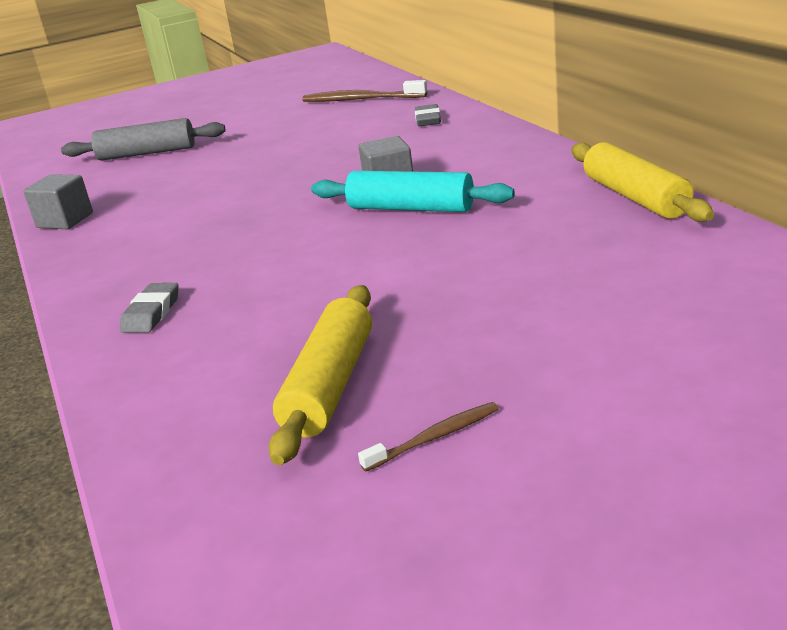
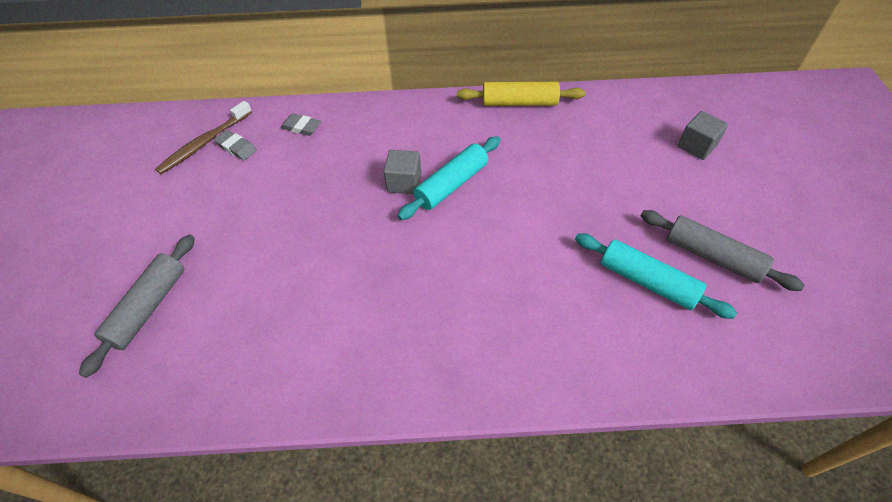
camera: 70 degrees left, 25 degrees up
(65, 220) = (262, 395): grey cube -> grey cube (696, 146)
(151, 313) = (504, 352): grey eraser -> grey eraser (236, 147)
(330, 385) = (647, 281): yellow rolling pin -> turquoise rolling pin
(434, 438) = (712, 257): brown toothbrush -> grey rolling pin

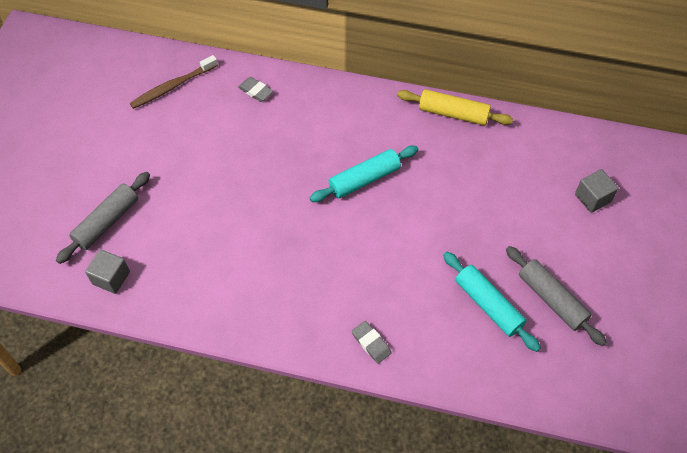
camera: 15 degrees right, 5 degrees up
(236, 147) = (197, 98): grey eraser -> grey eraser (371, 343)
(404, 182) = (326, 167): grey cube -> grey cube (111, 278)

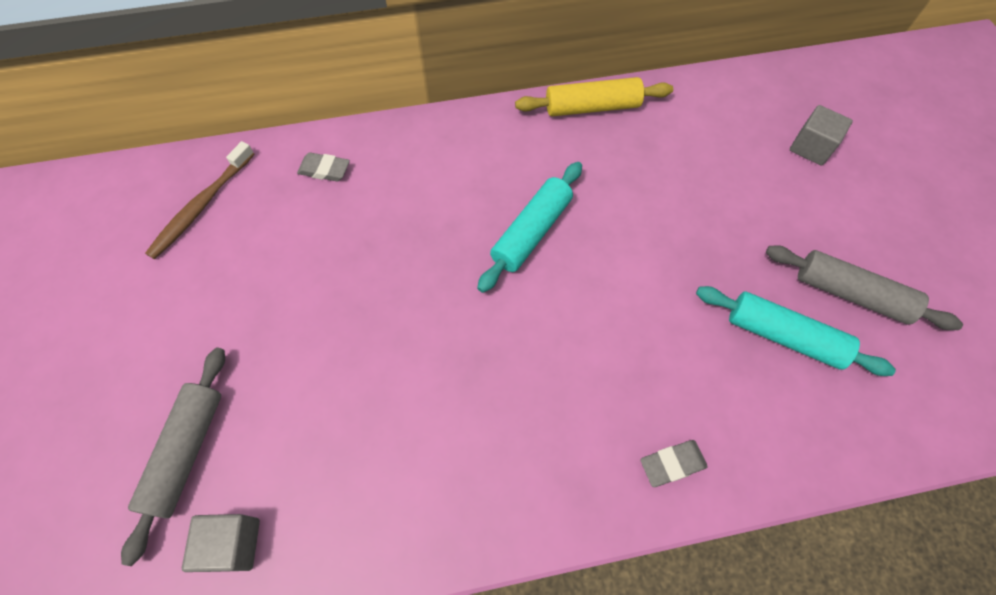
camera: 25 degrees left, 5 degrees up
(371, 343) = (672, 464): grey eraser -> grey eraser turned 45 degrees counterclockwise

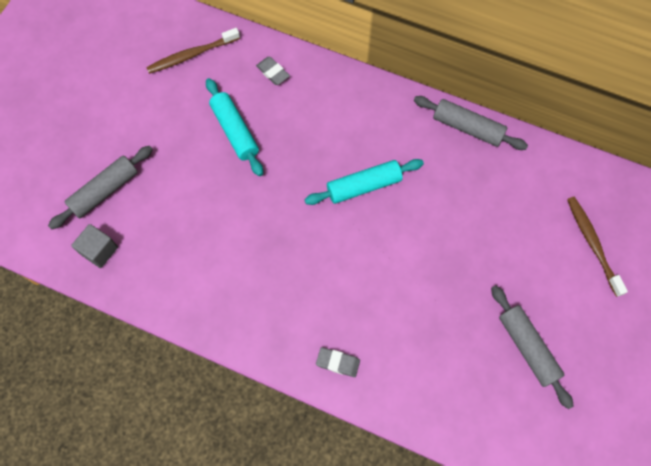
camera: 35 degrees right, 5 degrees up
(592, 107) = (467, 128): yellow rolling pin -> grey rolling pin
(784, 336) = (462, 342): turquoise rolling pin -> turquoise rolling pin (235, 131)
(811, 147) = (592, 244): grey cube -> brown toothbrush

